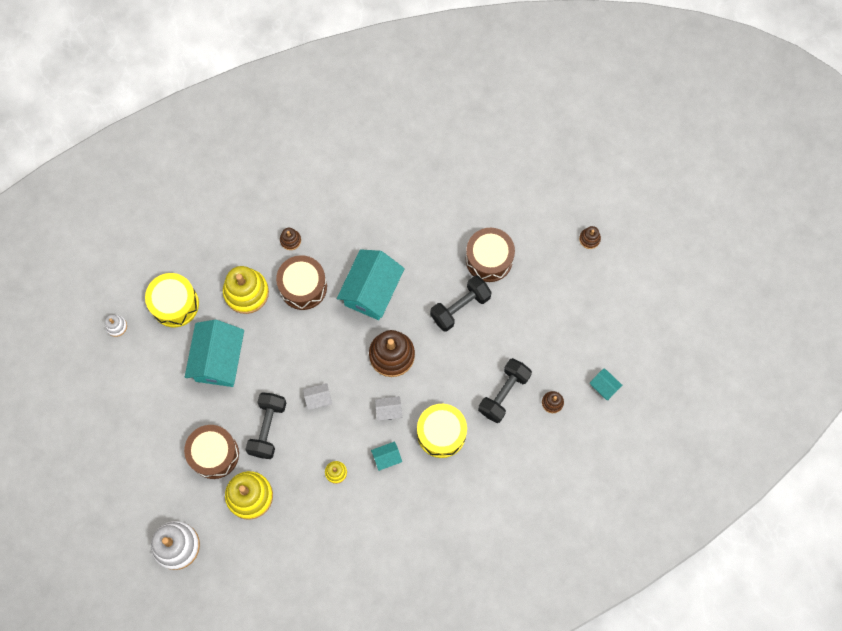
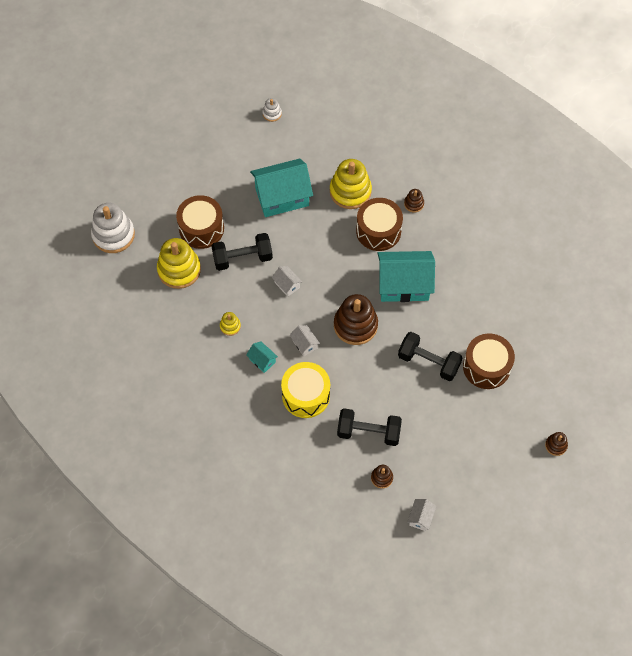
camera: 65 degrees right, 10 degrees down
(175, 304) = (312, 145): yellow drum -> none
(604, 386) = (420, 518): turquoise house -> white house

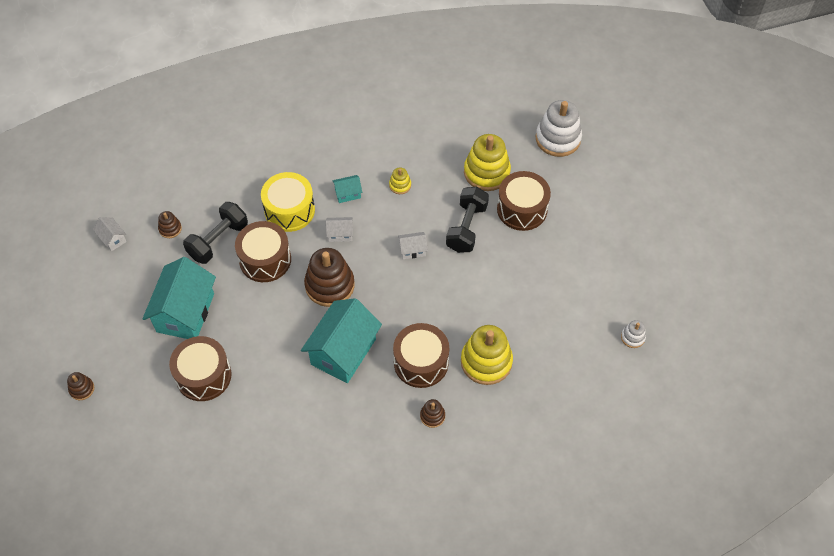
camera: 120 degrees right, 5 degrees down
(282, 197) = (517, 295): turquoise house -> turquoise house (185, 313)
(363, 385) = (265, 260): none -> brown drum
(428, 362) = (247, 327): black dumbbell -> none

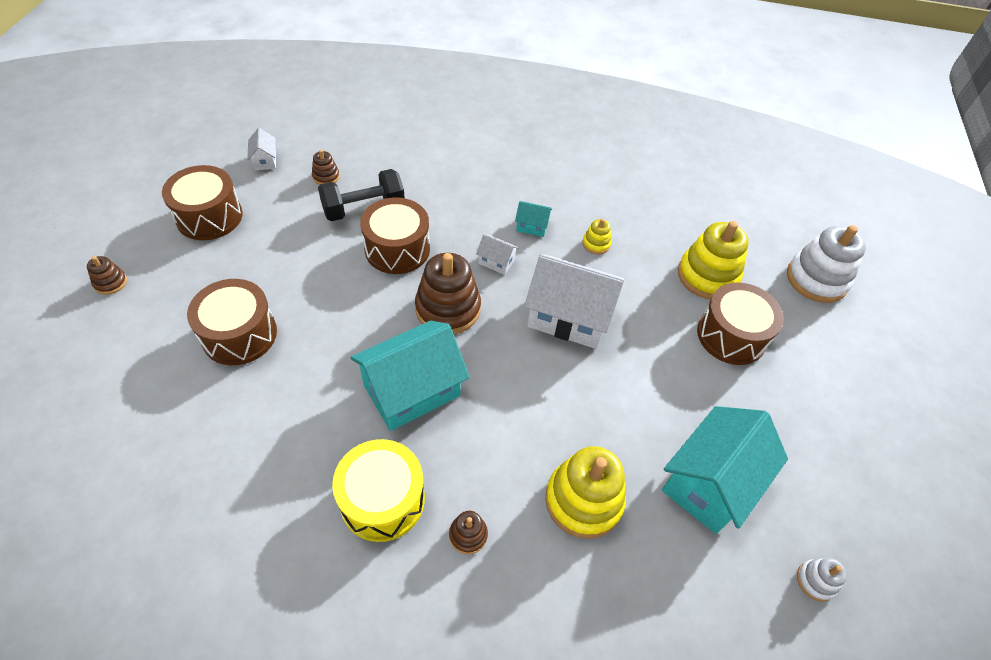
camera: 25 degrees right, 5 degrees down
(185, 313) = (275, 260): turquoise house -> turquoise house (710, 483)
(289, 210) = (458, 214): yellow drum -> yellow drum (382, 499)
(412, 250) = (568, 317): white house -> white house, size x2.27
(421, 362) = (497, 455): brown drum -> brown drum (209, 216)
(466, 228) = (649, 324): black dumbbell -> none

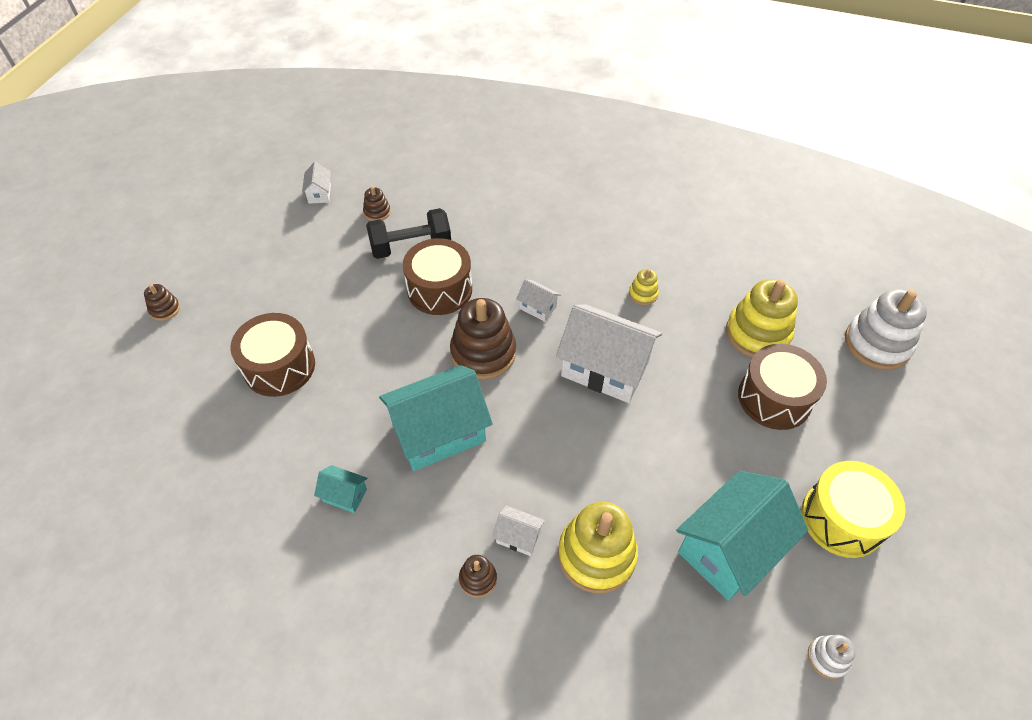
camera: 10 degrees right, 0 degrees up
(209, 216) = (261, 248): brown drum -> none
(382, 499) = (399, 537): yellow drum -> yellow drum (842, 519)
(504, 489) = (518, 537): none -> white house
(532, 226) = (578, 272): turquoise house -> turquoise house (345, 495)

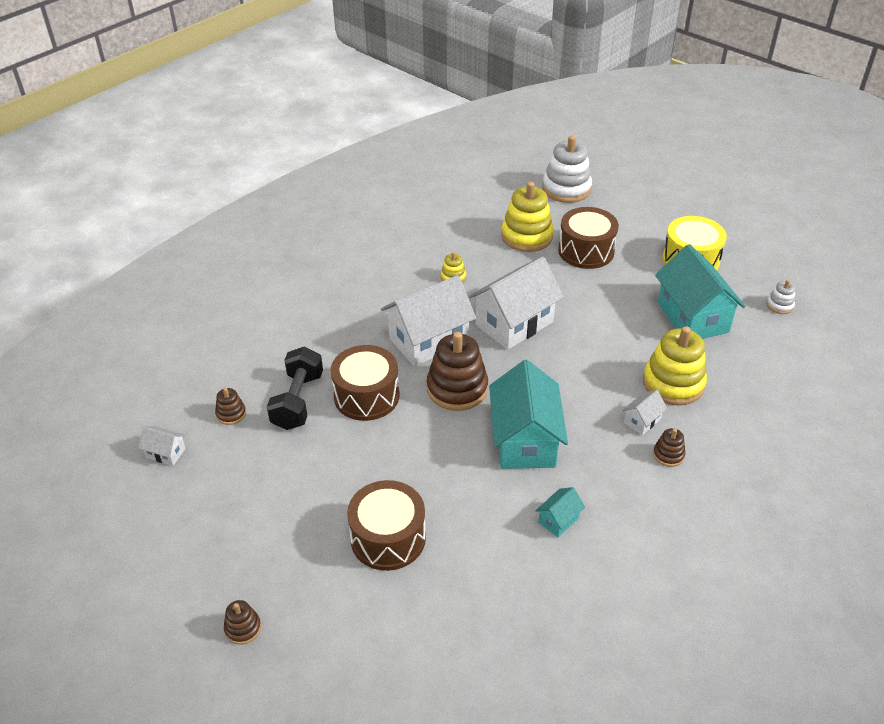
camera: 65 degrees left, 10 degrees down
(538, 307) = (428, 340): white house -> white house, size x2.27

